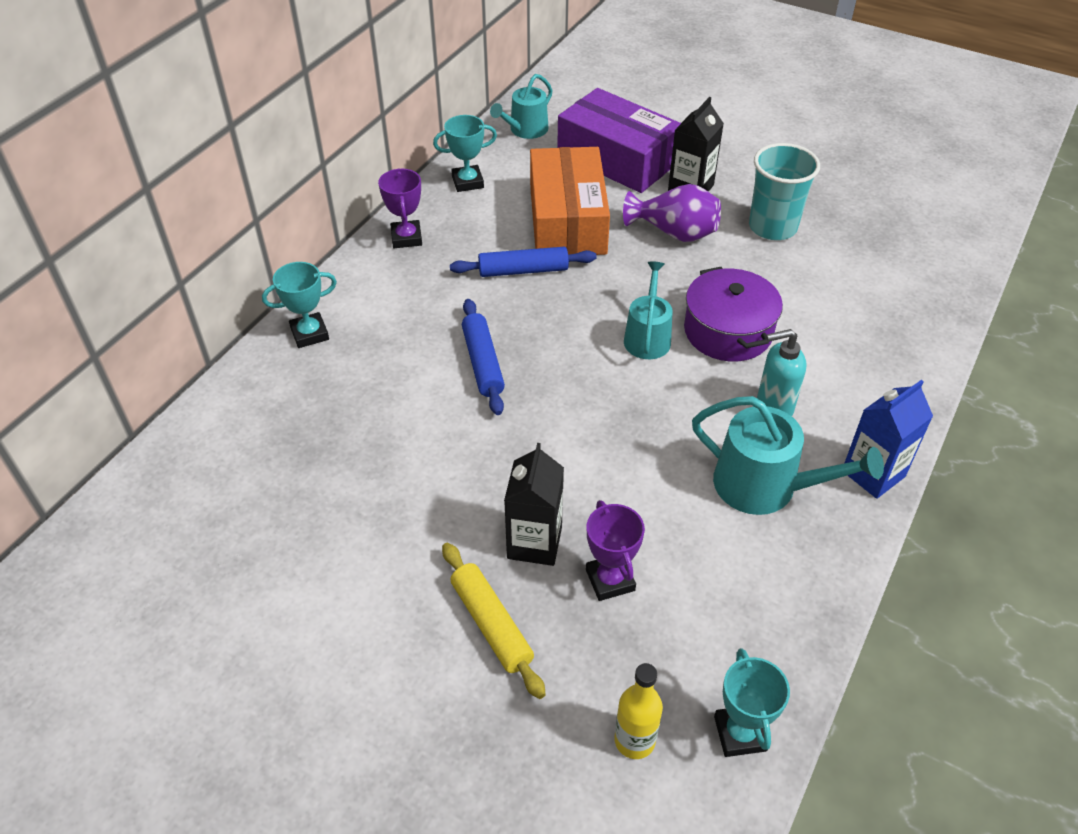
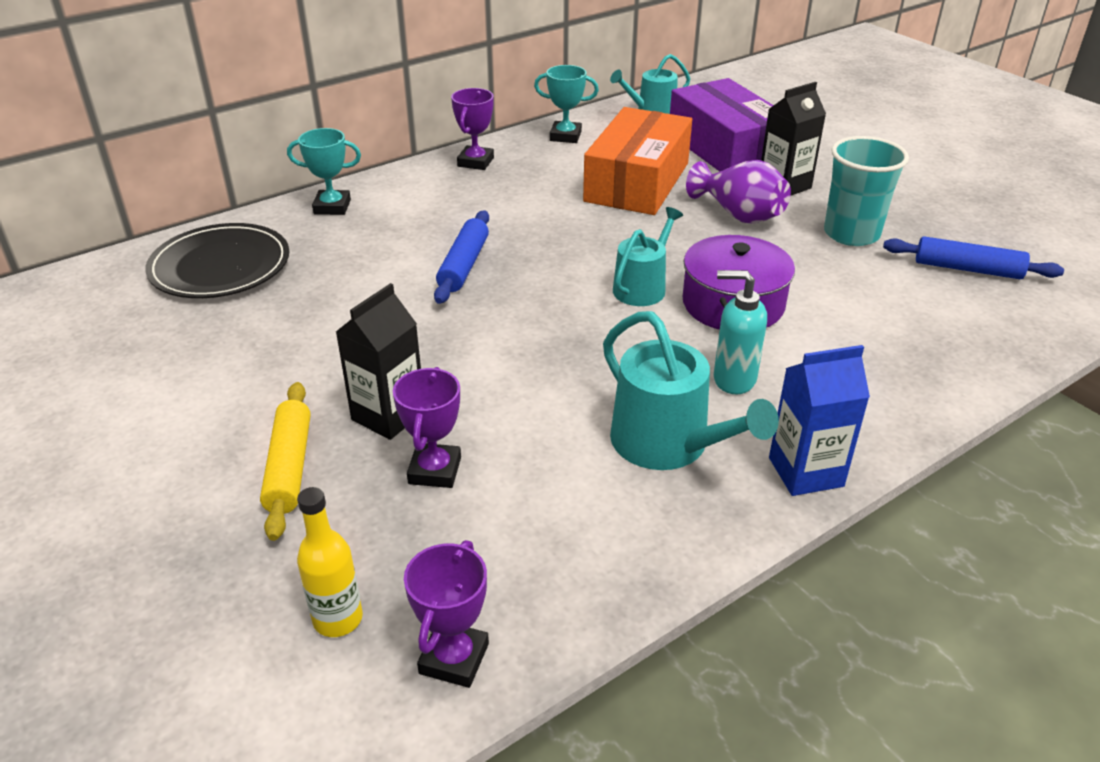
camera: 25 degrees right, 10 degrees down
(256, 439) = (220, 266): none -> black plate
(523, 270) = (562, 208): blue rolling pin -> blue rolling pin (967, 269)
(740, 733) = (454, 658): turquoise trophy -> purple trophy

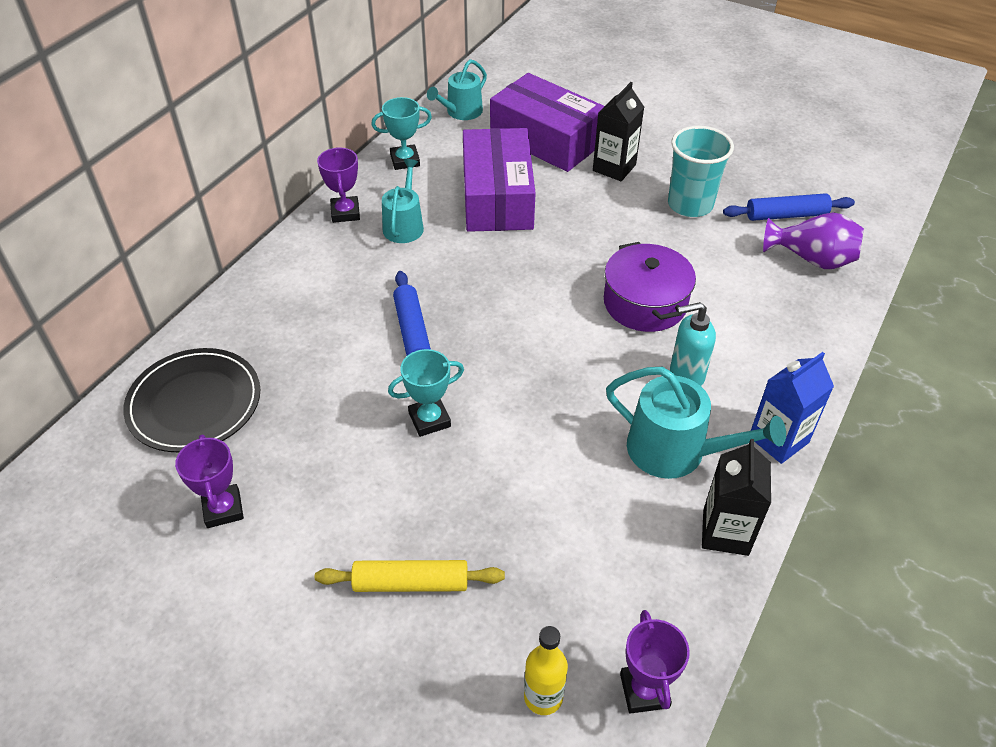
camera: 25 degrees left, 10 degrees up
(289, 467) = (411, 583): yellow rolling pin -> yellow rolling pin turned 60 degrees counterclockwise
(332, 207) = (250, 303): turquoise trophy -> turquoise trophy (429, 419)
(388, 415) = (454, 504): black carton -> black carton (725, 532)
(435, 470) = (525, 541): purple trophy -> purple trophy (223, 509)
(637, 182) = (497, 197): orange box -> purple box
(642, 287) = (569, 308): turquoise watering can -> turquoise watering can (404, 225)
(739, 215) = (597, 209): purple vase -> purple vase (811, 259)

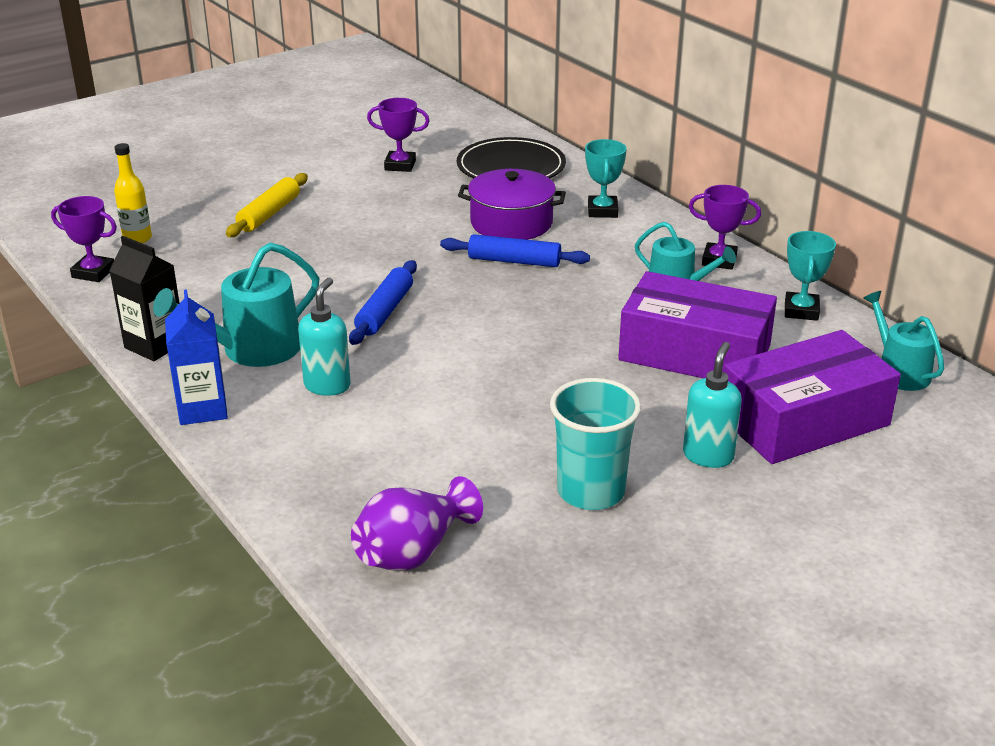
camera: 115 degrees right, 15 degrees down
(429, 419) = (404, 248): turquoise trophy -> turquoise trophy (602, 211)
(614, 168) = (708, 455): black carton -> turquoise soap dispenser
(645, 303) = (445, 395): purple pot -> purple pot (511, 223)
(786, 215) = (512, 571): blue rolling pin -> blue rolling pin (384, 311)

